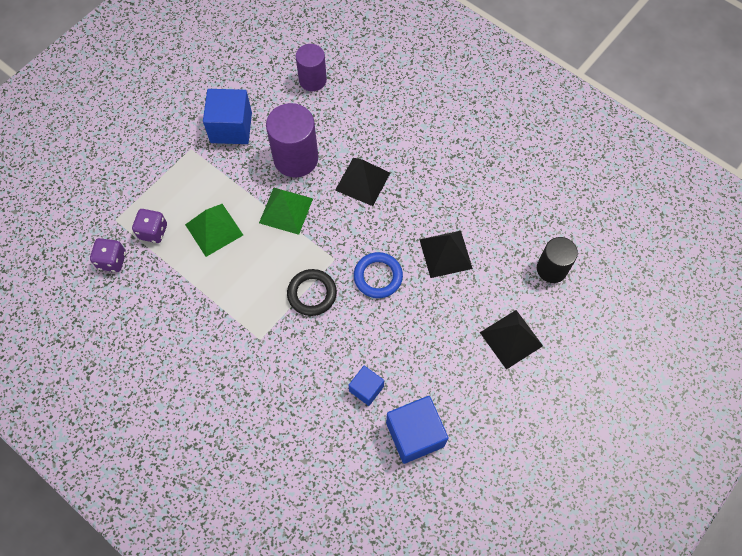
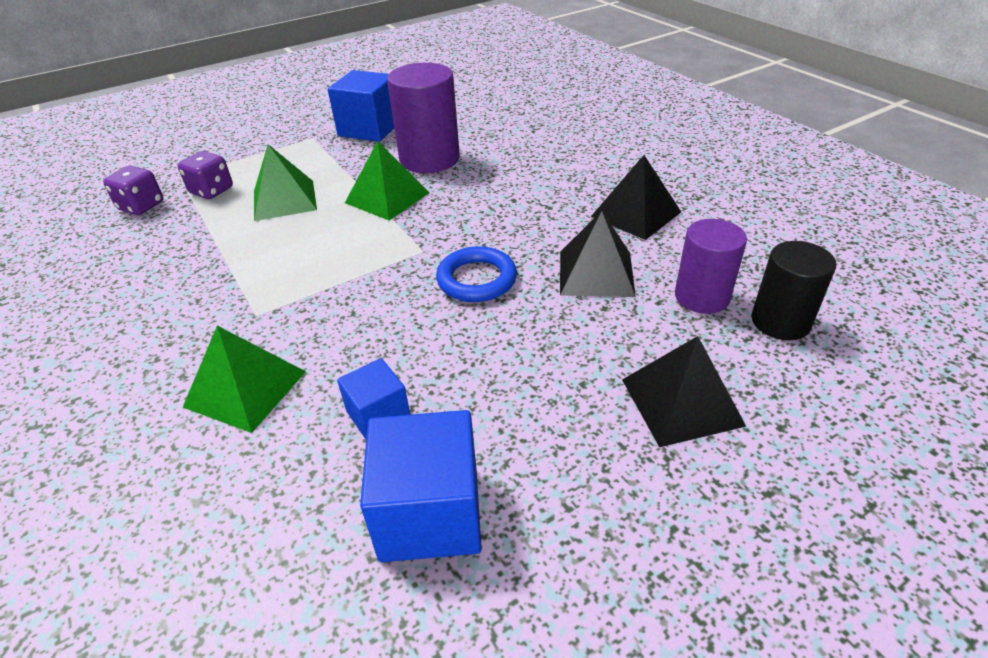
camera: 20 degrees right, 25 degrees down
(287, 392) = (245, 388): none -> green pyramid
(312, 80) = (487, 108): purple cylinder -> purple cylinder (702, 297)
(312, 294) = (367, 280): black ring -> none
(363, 181) = (505, 188): black pyramid -> black pyramid (636, 214)

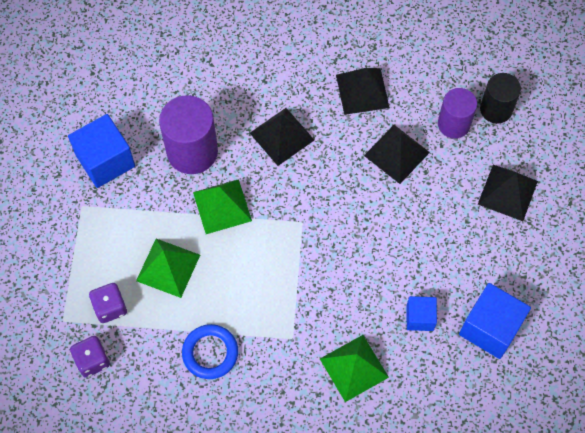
camera: 55 degrees left, 25 degrees up
(476, 279) = (353, 213): blue ring -> blue ring (210, 353)
(511, 193) = (282, 136): none -> black pyramid

